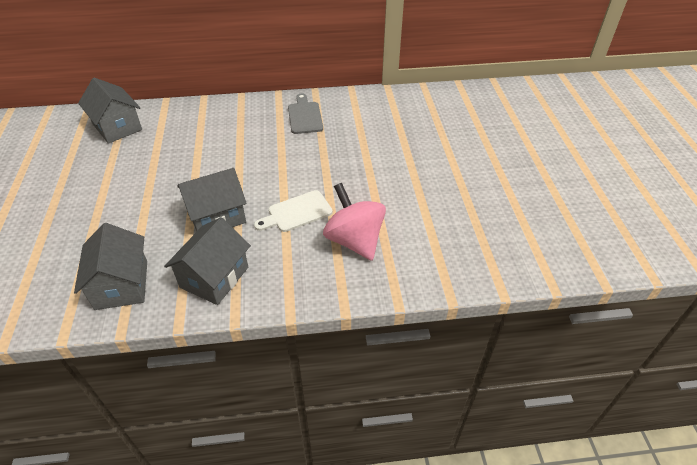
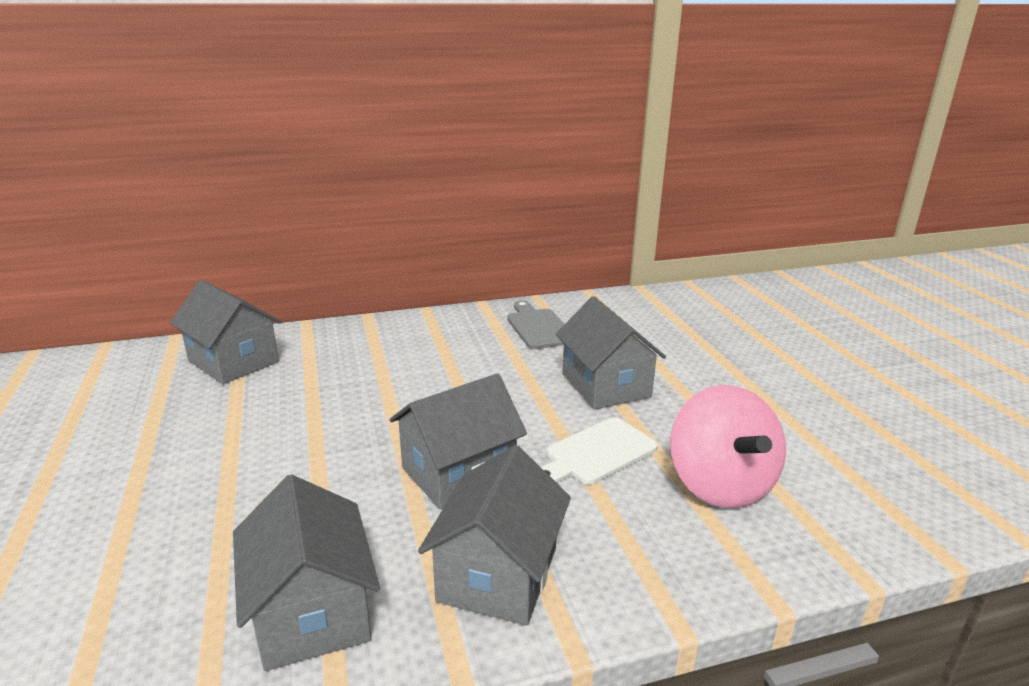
camera: 10 degrees left, 20 degrees down
(324, 166) = (605, 385): none -> grey house
(354, 240) = (720, 485): pink spinning top -> pink spinning top turned 150 degrees counterclockwise

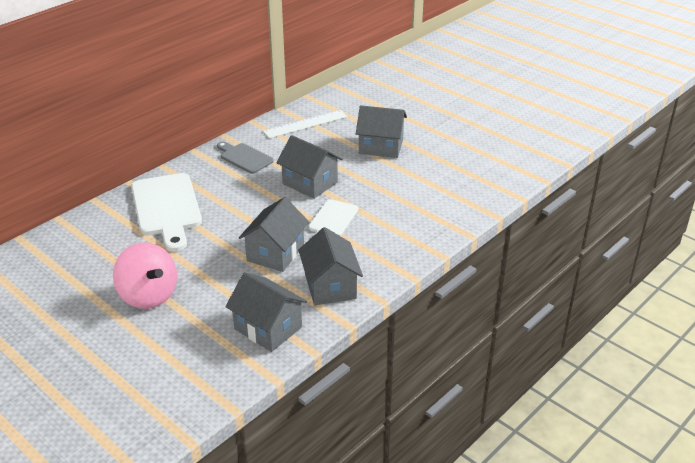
camera: 30 degrees left, 10 degrees up
(233, 361) = (82, 240): grey house -> grey house (381, 146)
(375, 357) = (167, 208): none -> white cutting board
(660, 311) = (305, 124): none -> white ruler
(720, 485) = (395, 216): pink spinning top -> pink spinning top (148, 295)

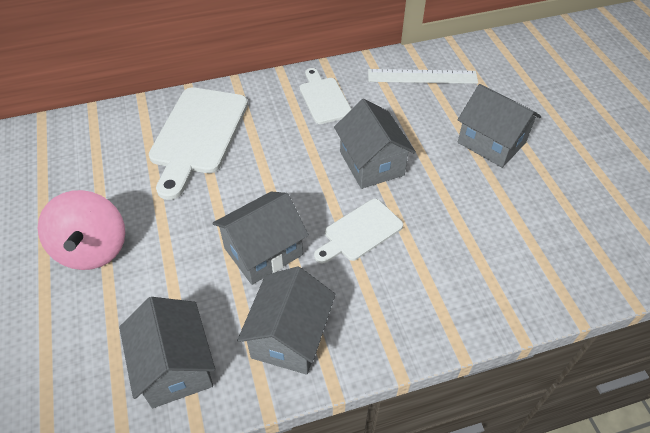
camera: 30 degrees right, 15 degrees up
(244, 157) = (324, 98): grey cutting board -> white cutting board

